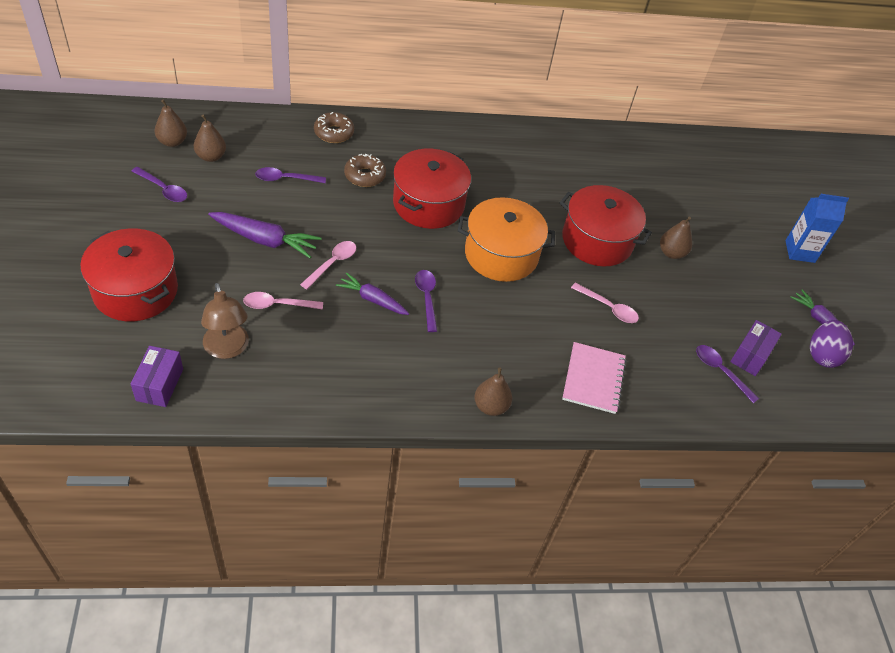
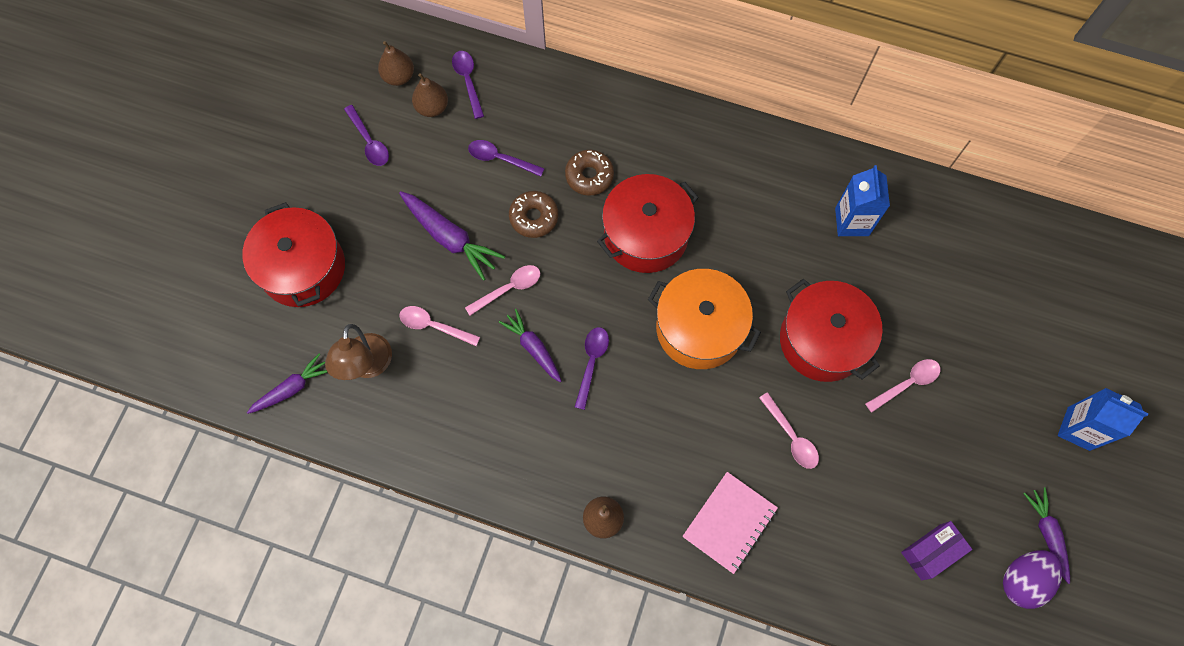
camera: 30 degrees right, 20 degrees up
(160, 384) = (292, 388): purple box -> purple carrot
(334, 133) = (578, 104): brown donut -> brown donut (534, 217)
(577, 164) = (852, 222): none -> blue carton
(671, 253) = (907, 383): brown pear -> pink spoon
(720, 371) = (882, 561): purple spoon -> purple spoon (468, 81)

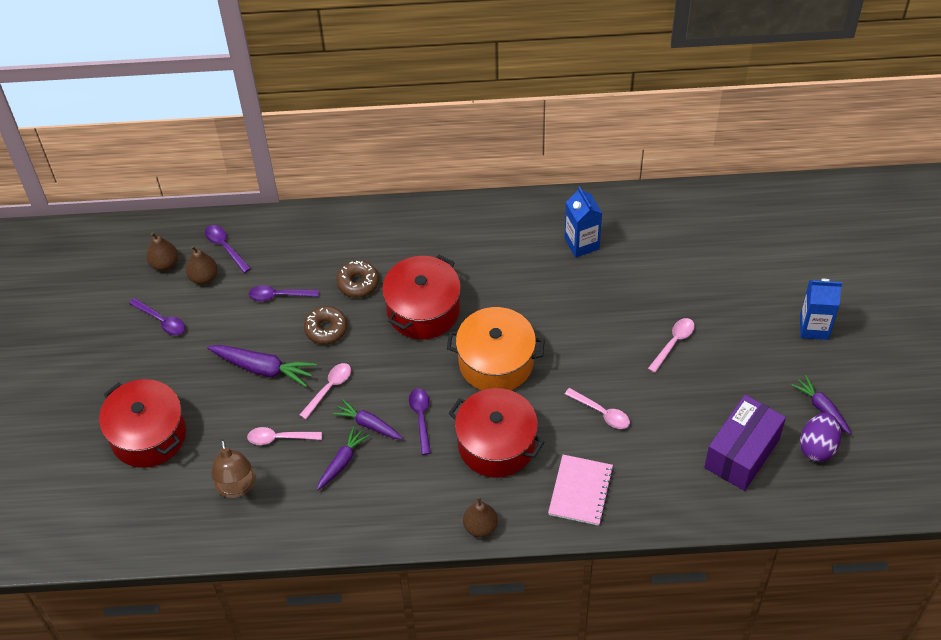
camera: 20 degrees left, 15 degrees down
(292, 388) = (180, 528): purple carrot -> purple carrot (342, 462)
(822, 340) = (596, 336): red pot -> red pot (496, 444)
(930, 552) = (742, 453): purple box -> purple box, size x1.70

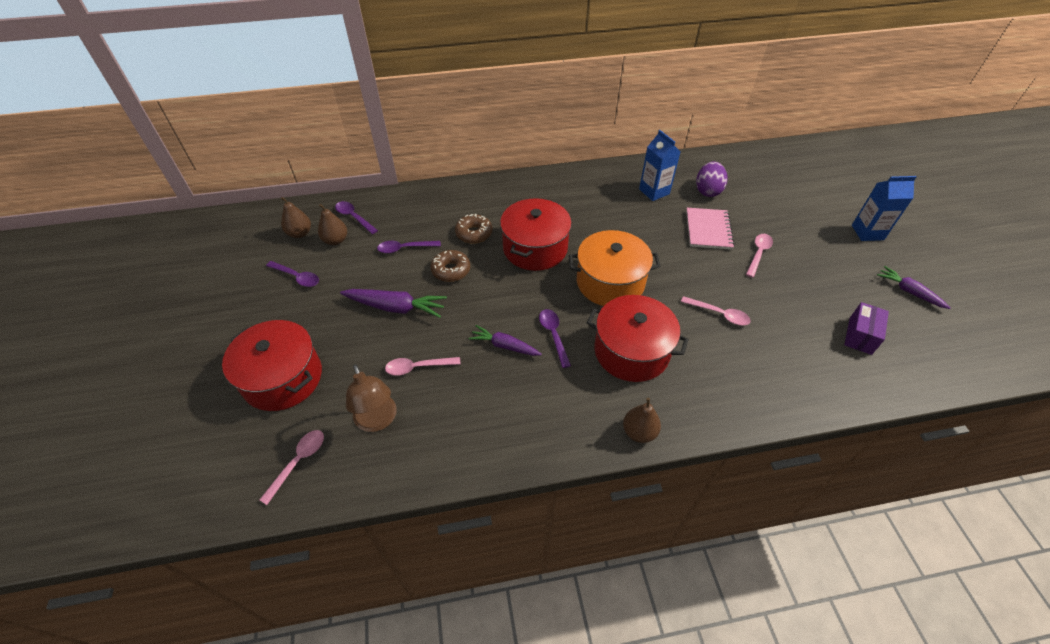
camera: 10 degrees left, 5 degrees down
(329, 388) = (461, 318): pink spoon -> pink spoon (298, 462)
(342, 462) = (484, 383): purple carrot -> none
(580, 491) = (726, 386): pink notebook -> pink notebook (708, 230)
(742, 453) = (860, 336): purple box -> purple box, size x0.59
(817, 446) = (923, 323): purple egg -> purple egg (707, 191)

